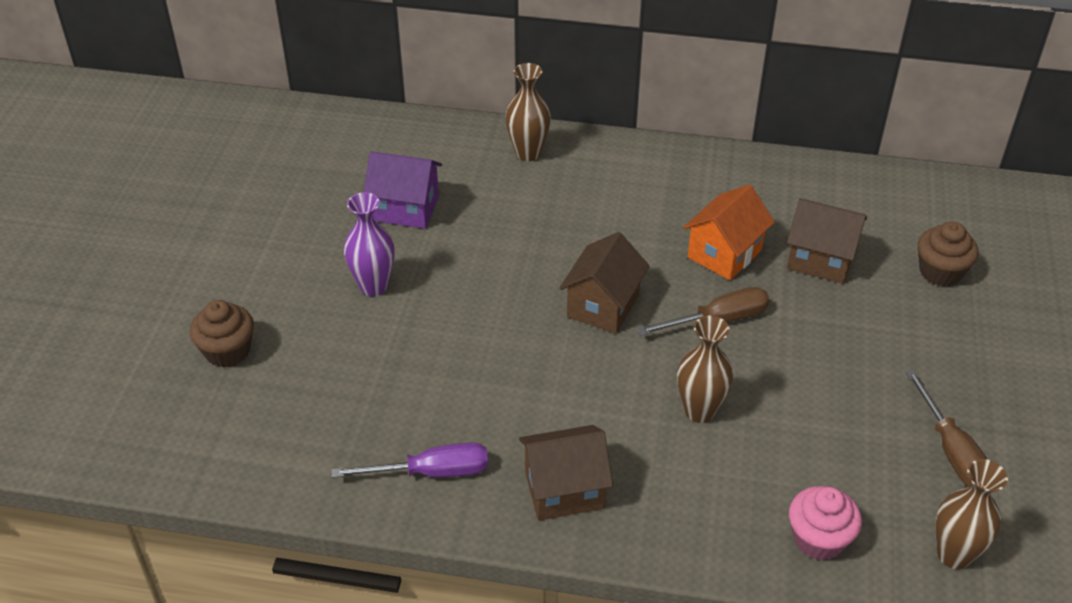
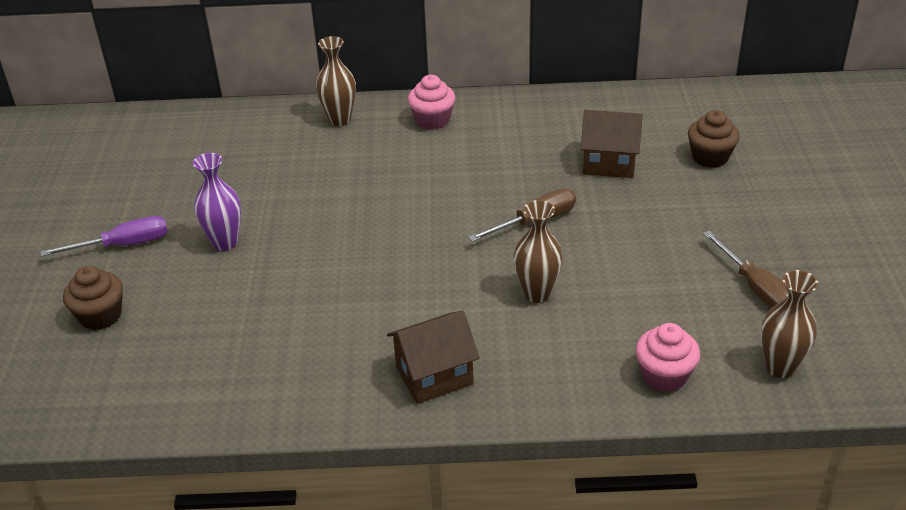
camera: 10 degrees left, 5 degrees down
(405, 208) = (240, 178): purple house -> none
(431, 472) = (311, 382): purple screwdriver -> purple screwdriver (123, 245)
(603, 306) = (433, 226): brown house -> none
(631, 170) = (432, 120): none -> pink cupcake
(724, 254) = (527, 171): orange house -> none

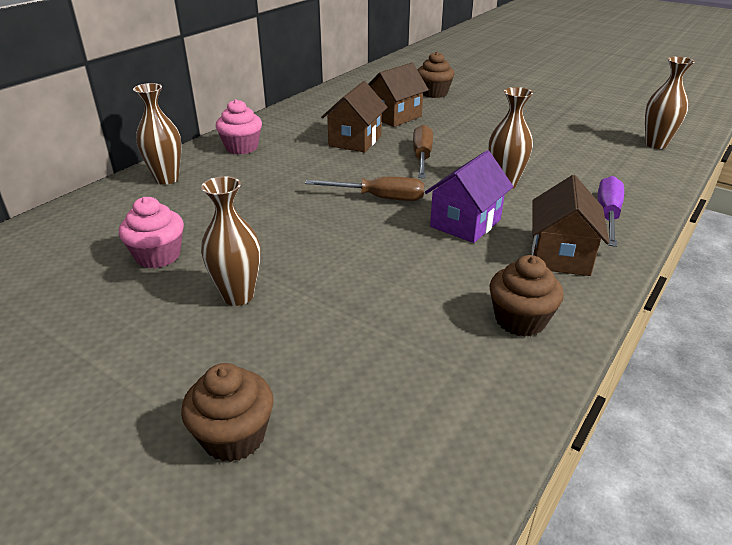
camera: 55 degrees left, 5 degrees down
(123, 245) = (130, 368): purple screwdriver -> purple screwdriver (607, 215)
(225, 242) = (238, 296): purple vase -> brown vase
(314, 386) = (520, 320): none -> brown cupcake
(434, 300) = (465, 223): none -> purple house
(521, 168) = (355, 141): none -> brown house
(664, 375) = (635, 176): pink cupcake -> pink cupcake (158, 256)
(756, 288) = (574, 125): brown screwdriver -> brown screwdriver (379, 198)

